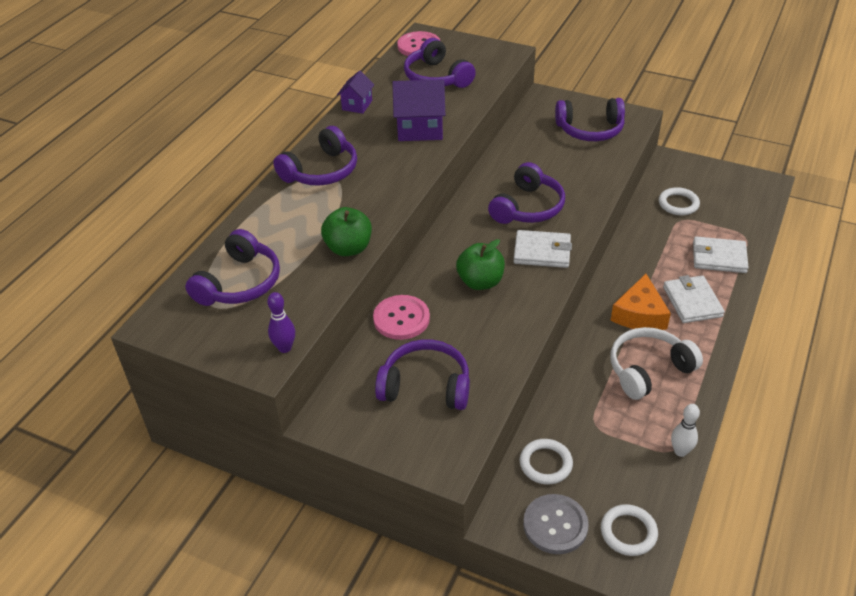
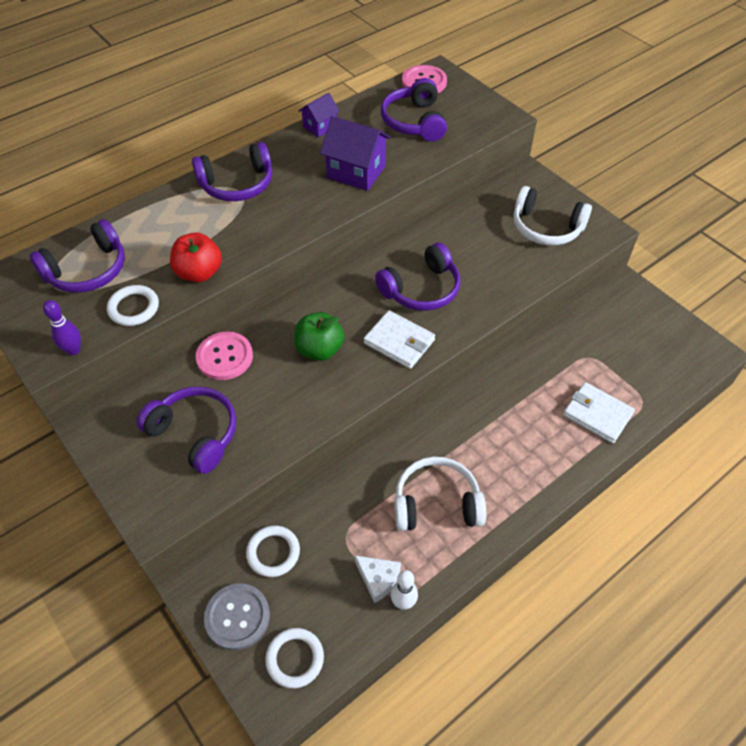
camera: 25 degrees right, 10 degrees up
(348, 248) = (199, 273): green apple -> red apple
(590, 130) = (546, 228): purple headphones -> white headphones
(639, 314) = (471, 441): orange cheese -> none
(647, 444) = (378, 579): none -> white cheese
(678, 204) = (599, 338): white ring -> white ring (134, 308)
(692, 302) = (533, 451): white wallet -> none

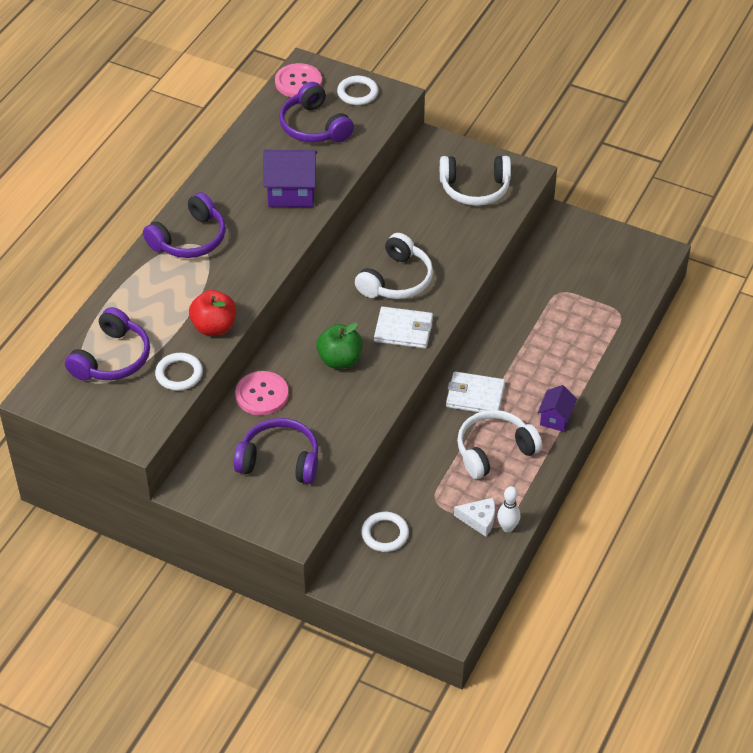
camera: 25 degrees left, 5 degrees down
(73, 350) = (154, 423): purple bowling pin -> none
(237, 617) = (386, 586): grey button -> none
(295, 659) = (448, 594): white ring -> white ring (357, 93)
(320, 127) = (228, 159): purple house -> purple house (555, 418)
(421, 289) = (396, 280): purple headphones -> white headphones
(597, 414) = (588, 336): white wallet -> white wallet (475, 396)

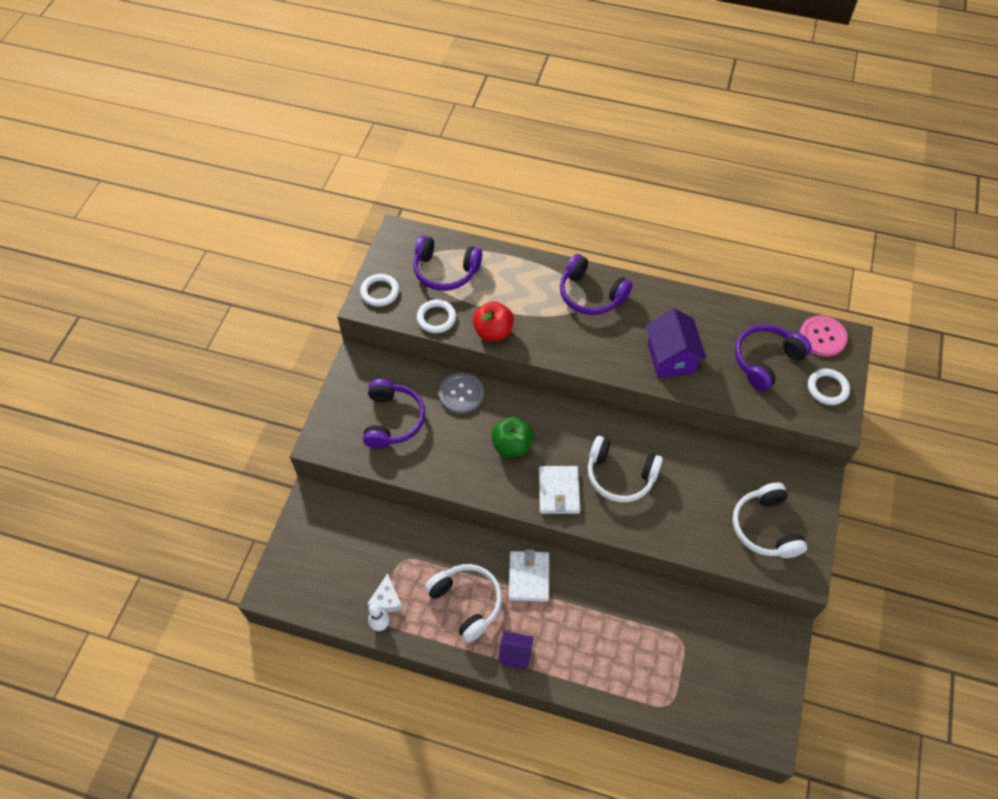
camera: 80 degrees right, 10 degrees up
(262, 394) = (461, 394): pink button -> grey button
(385, 534) = (362, 525): white ring -> white ring (380, 292)

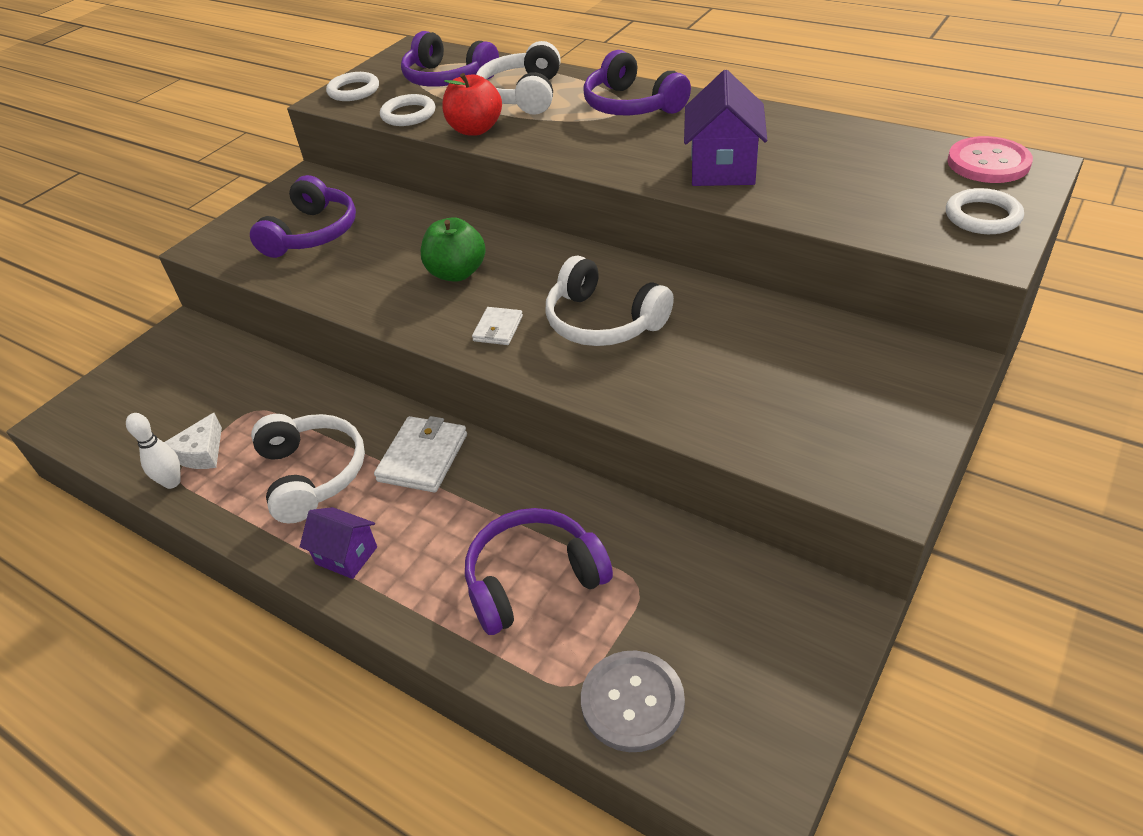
camera: 20 degrees right, 15 degrees down
(461, 394) = (419, 217): grey button -> grey button (632, 702)
(559, 491) = (498, 328): white wallet -> white wallet, size x0.59
(765, 360) = (879, 180): purple headphones -> purple headphones (533, 579)
(765, 527) = (829, 414): white headphones -> white headphones (523, 95)

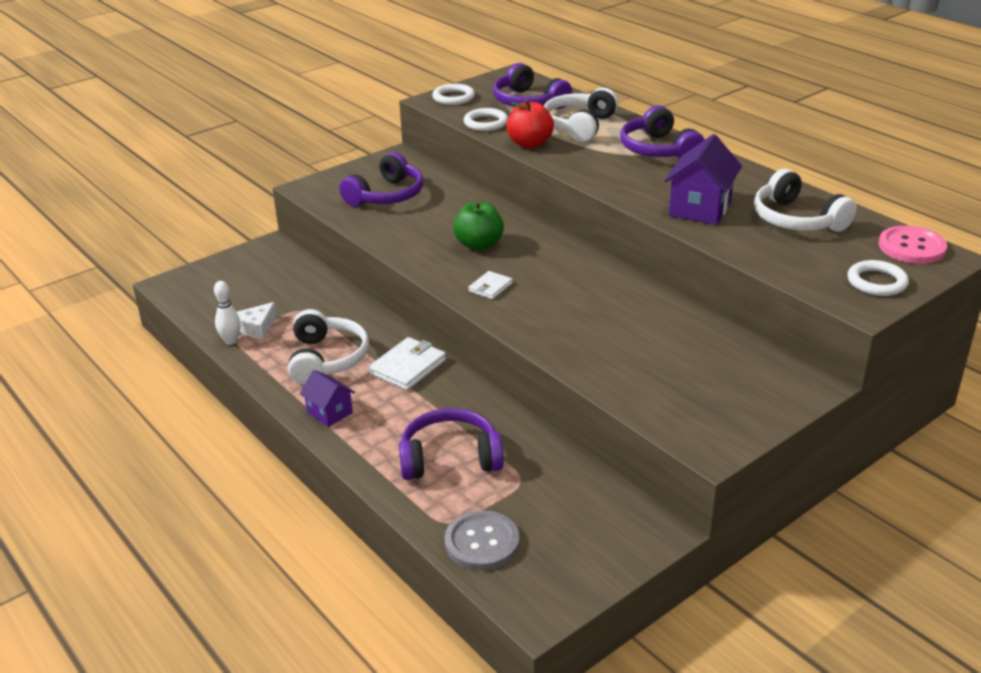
camera: 15 degrees right, 10 degrees down
(603, 322) = (569, 300): white headphones -> white headphones (796, 220)

